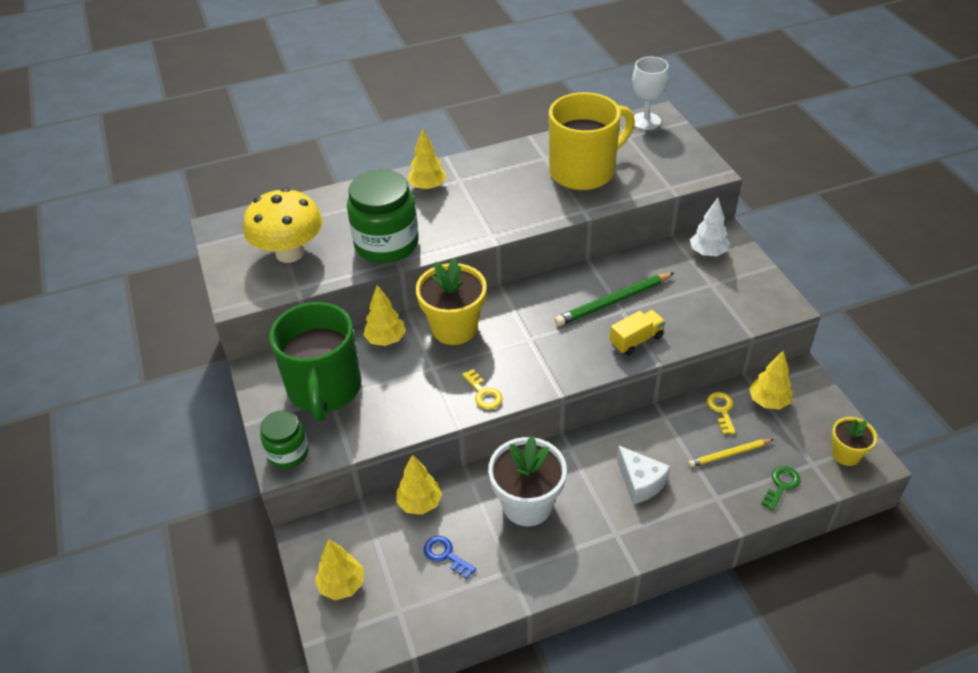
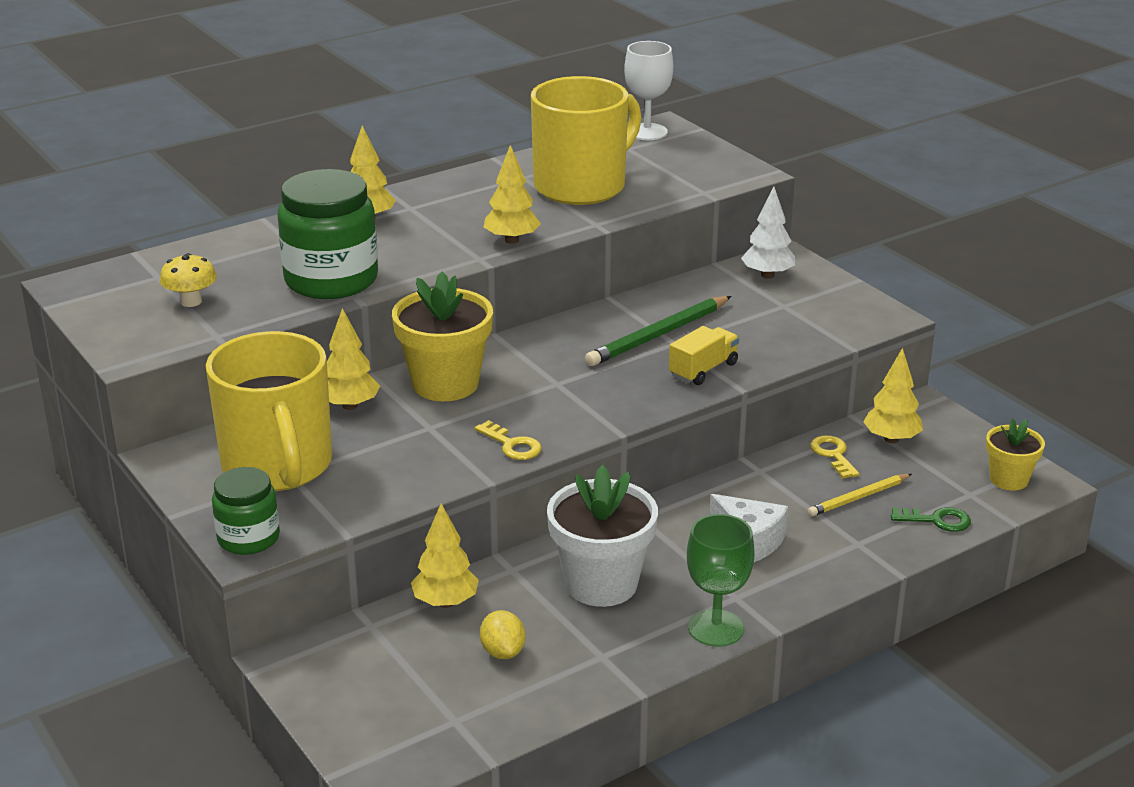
camera: 15 degrees left, 15 degrees down
(290, 253) = (191, 301): yellow mushroom -> yellow mushroom, size x0.50
(324, 389) = (278, 466): green mug -> yellow mug
(342, 585) = (361, 705): yellow tree -> yellow tree (512, 240)
(445, 555) = (503, 652): blue key -> yellow lemon
(595, 560) = (716, 628): none -> green goblet
(781, 485) = (937, 520): green key -> green key turned 75 degrees clockwise

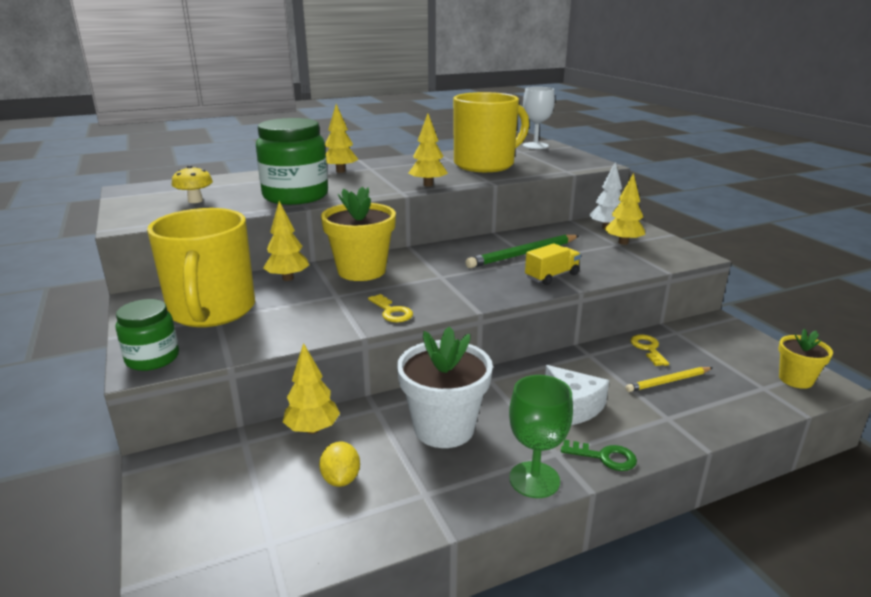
camera: 10 degrees right, 5 degrees down
(891, 439) = (694, 342): yellow tree -> yellow tree (623, 243)
(937, 520) = (736, 406): green key -> green key (604, 457)

